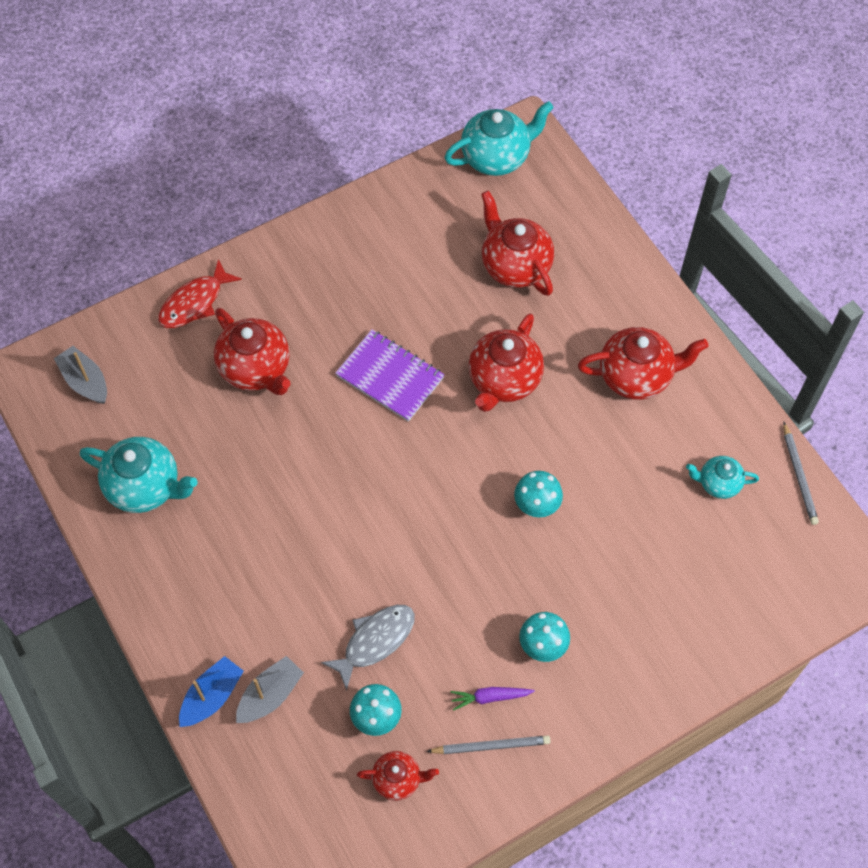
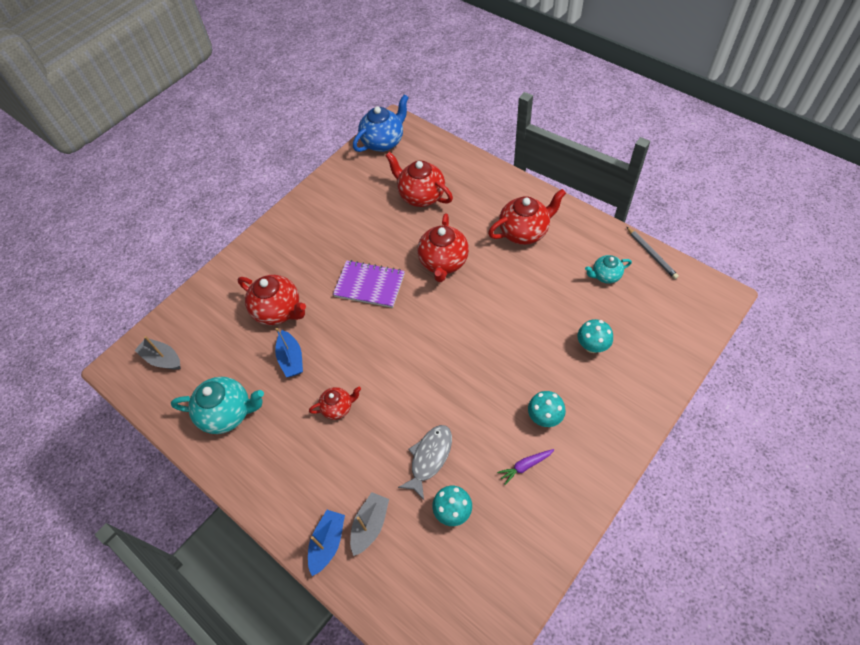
camera: 15 degrees left, 5 degrees down
(195, 302) = (222, 284): red fish -> none
(249, 444) = (291, 359): none -> blue boat
(398, 779) = (487, 551): red teapot -> red teapot (338, 407)
(490, 746) = (541, 500): grey pencil -> none
(496, 157) = (383, 142): turquoise teapot -> blue teapot
(536, 505) = (498, 329): turquoise mushroom -> turquoise mushroom (592, 346)

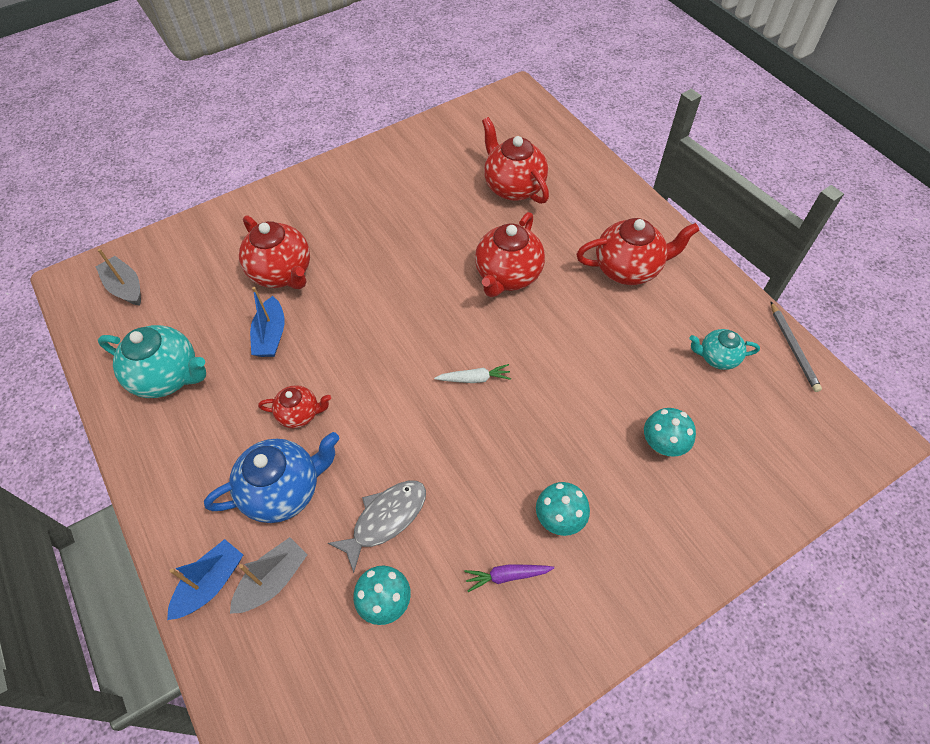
camera: 15 degrees right, 0 degrees up
(369, 285) = (404, 276): purple notebook -> none
(383, 142) = (494, 111): blue teapot -> blue teapot (284, 490)
(450, 342) = (474, 378): none -> white carrot

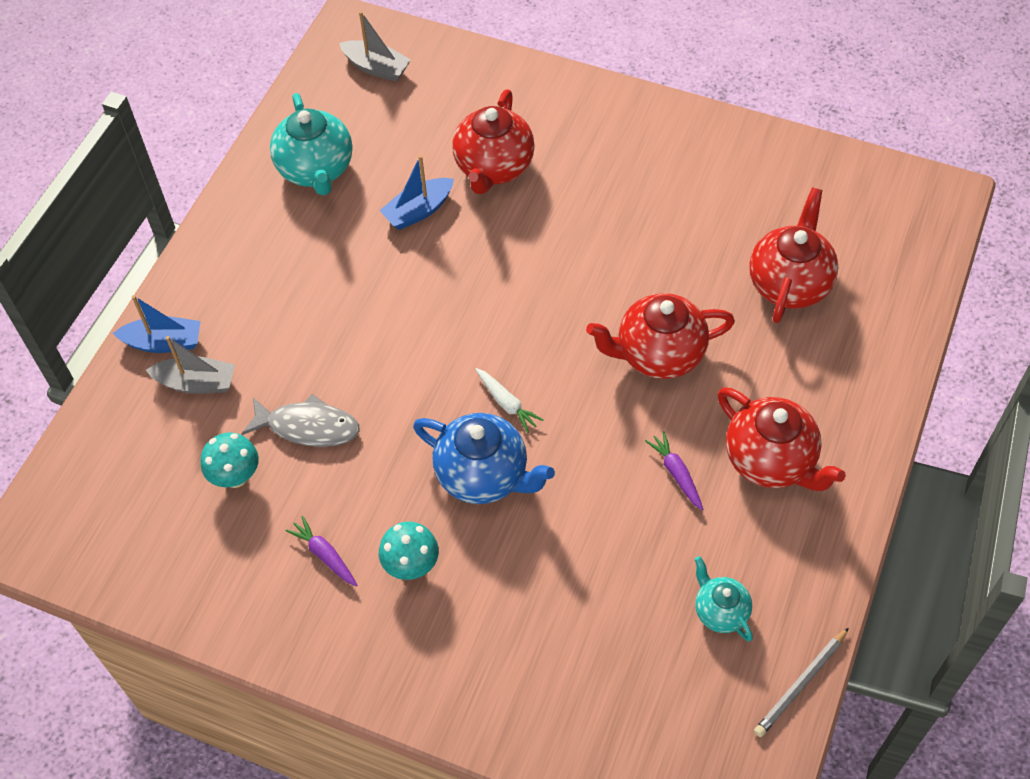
camera: 55 degrees right, 0 degrees up
(125, 287) = (376, 68): grey boat -> grey boat turned 105 degrees clockwise
(284, 490) = (278, 333): blue teapot -> blue teapot (484, 475)
(300, 414) = (357, 292): red teapot -> none
(602, 320) = (676, 473): none -> purple carrot
(662, 445) = (563, 613): turquoise mushroom -> none

